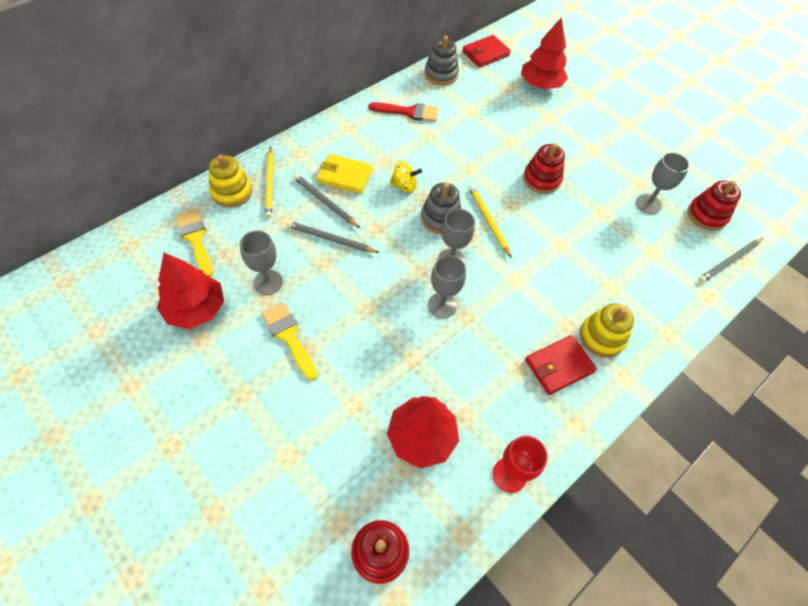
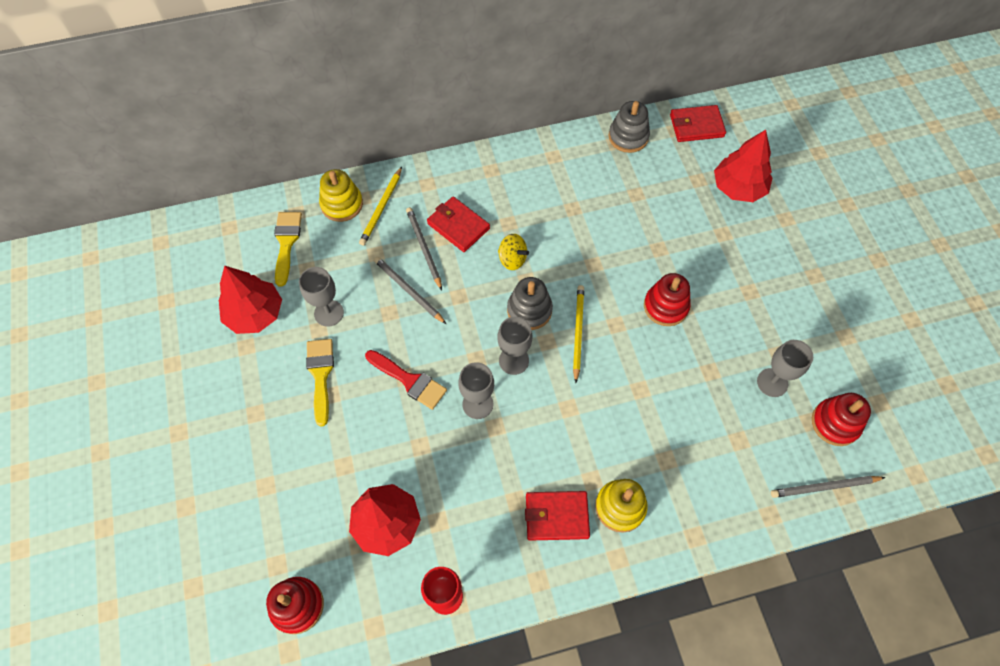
camera: 30 degrees right, 5 degrees up
(345, 176) = (458, 226): yellow wallet -> red wallet
(409, 112) = (565, 173): red brush -> red brush (409, 381)

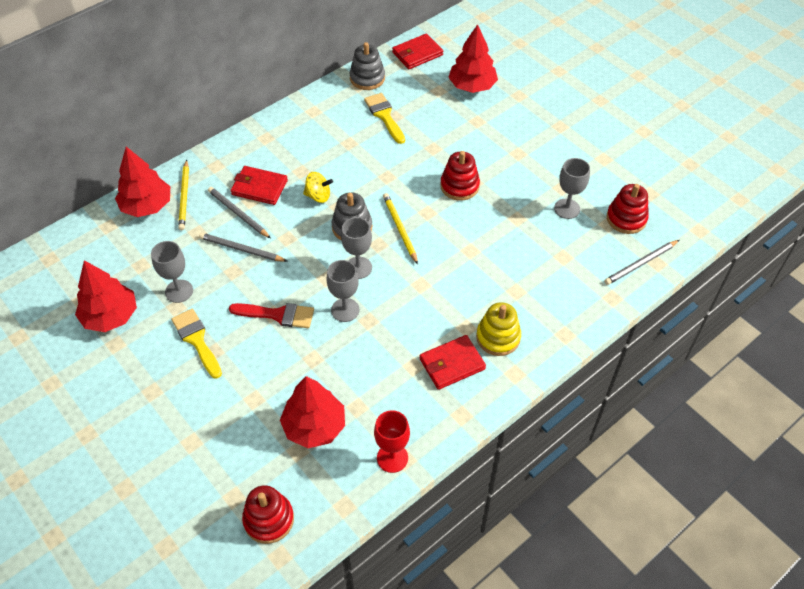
camera: 25 degrees left, 10 degrees down
(286, 243) = (111, 252): yellow brush -> yellow brush (384, 116)
(342, 204) = (147, 206): yellow stacking toy -> red tree

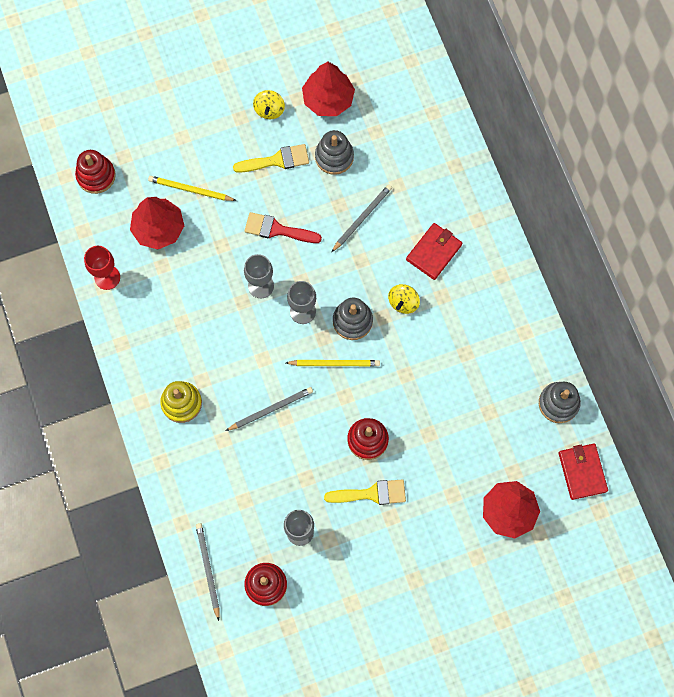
camera: 110 degrees right, 20 degrees up
(136, 366) = (269, 110): none -> yellow spinning top
(147, 206) = (446, 149): red tree -> none
(179, 291) = (334, 157): grey goblet -> grey stacking toy
(184, 197) = (446, 183): yellow pencil -> yellow pencil (190, 190)
(238, 214) = (407, 225): grey pencil -> grey pencil (271, 409)
(278, 315) = (277, 229): red brush -> red brush turned 75 degrees clockwise
(384, 116) = (493, 401): yellow brush -> yellow brush (371, 493)
(452, 364) = (171, 354): red wallet -> none

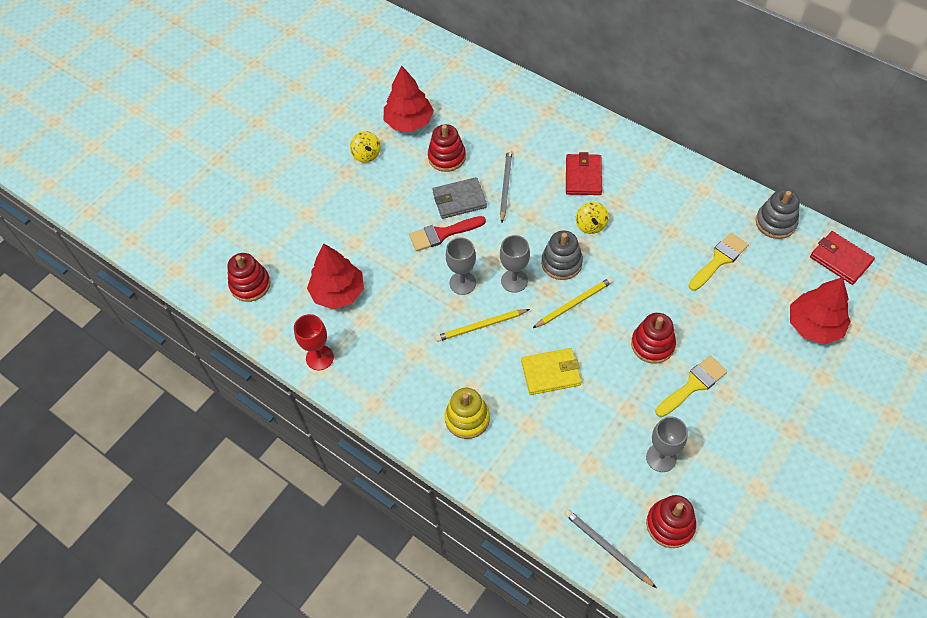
camera: 30 degrees left, 15 degrees down
(190, 190) = (344, 247): yellow pencil -> yellow pencil (481, 326)
(271, 409) = (550, 373): grey pencil -> yellow wallet
(276, 160) = (401, 185): yellow brush -> yellow brush (719, 260)
(314, 206) = (459, 200): none -> grey wallet
(334, 157) = (447, 157): grey stacking toy -> red stacking toy

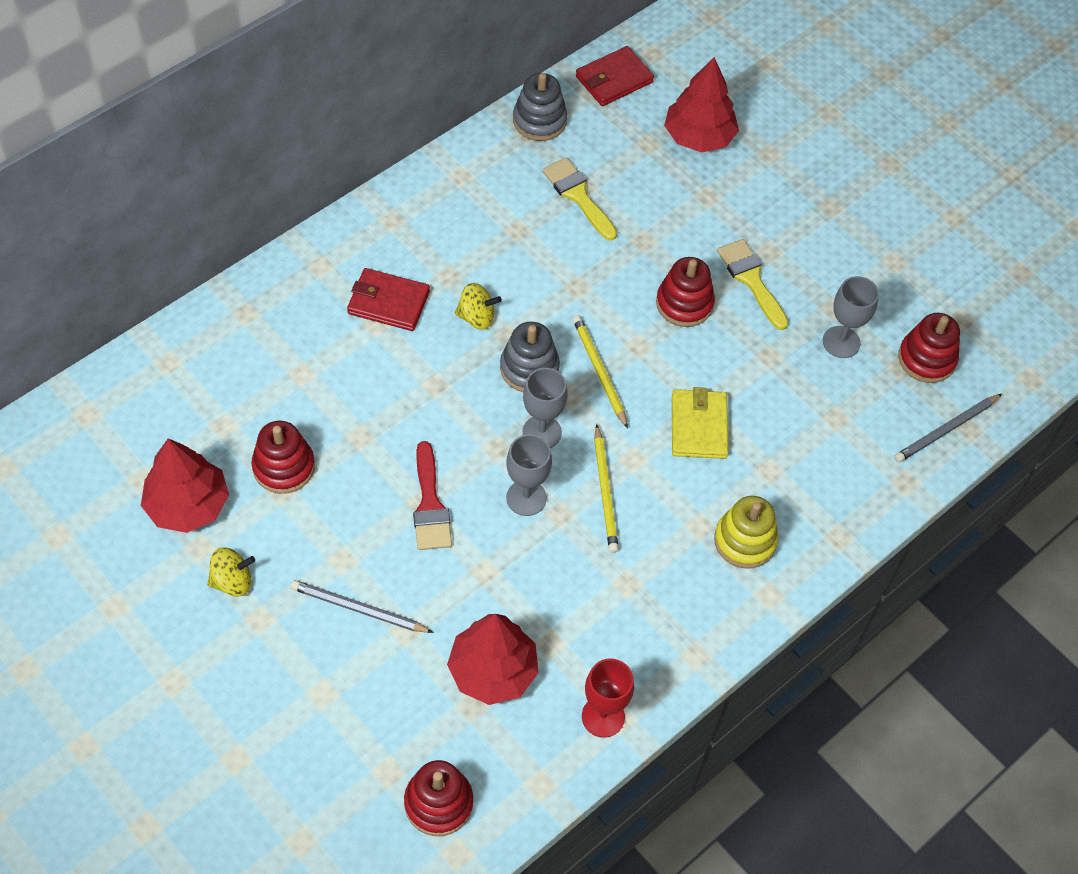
camera: 85 degrees left, 0 degrees up
(459, 200) = (374, 468): grey wallet -> none
(505, 186) = (369, 402): grey pencil -> grey pencil (358, 609)

